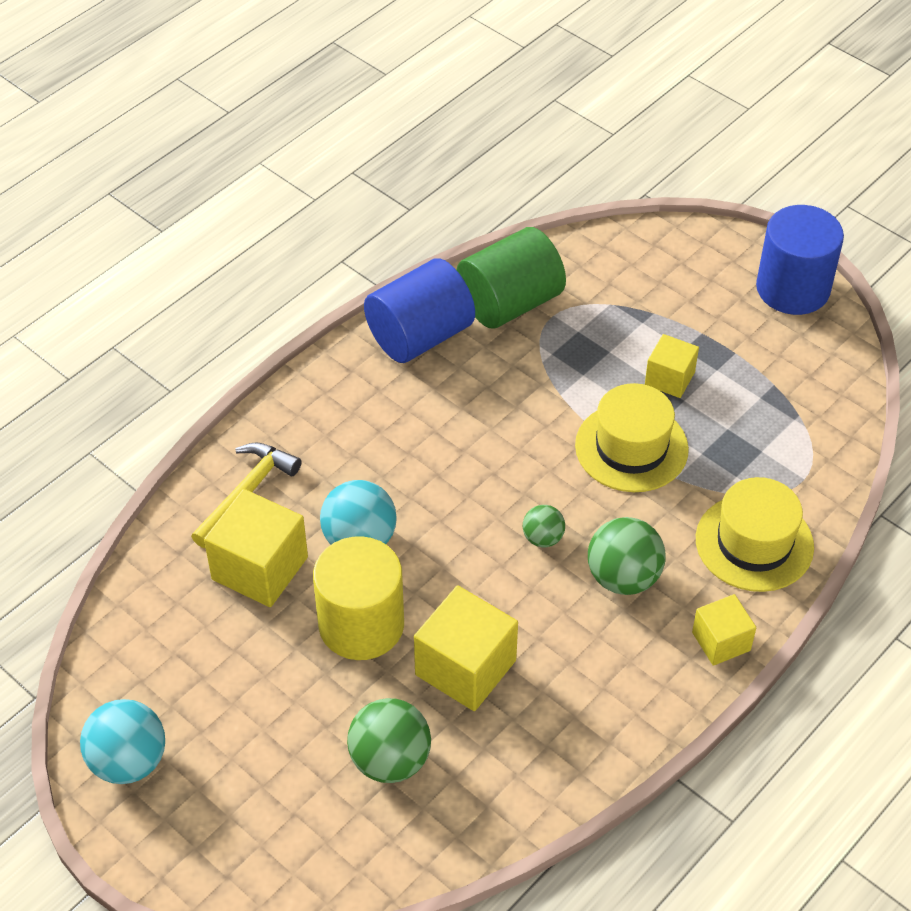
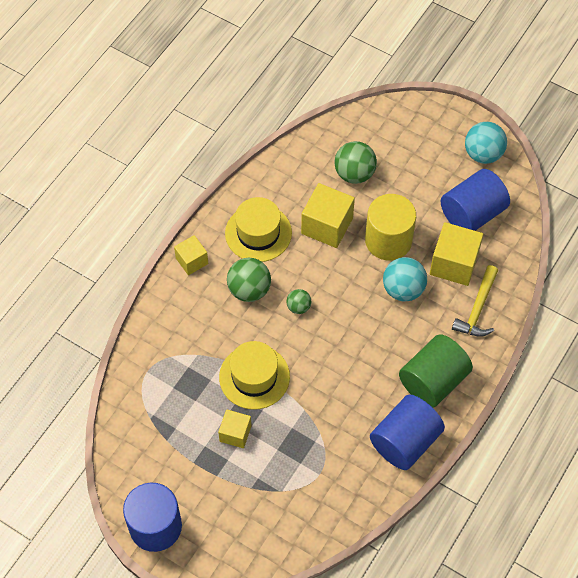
camera: 170 degrees right, 10 degrees up
(195, 649) = (472, 214): none -> blue cylinder
(509, 303) = (351, 480): green cylinder -> green cylinder (433, 381)
(754, 543) = (176, 323): yellow hat -> yellow hat (258, 233)

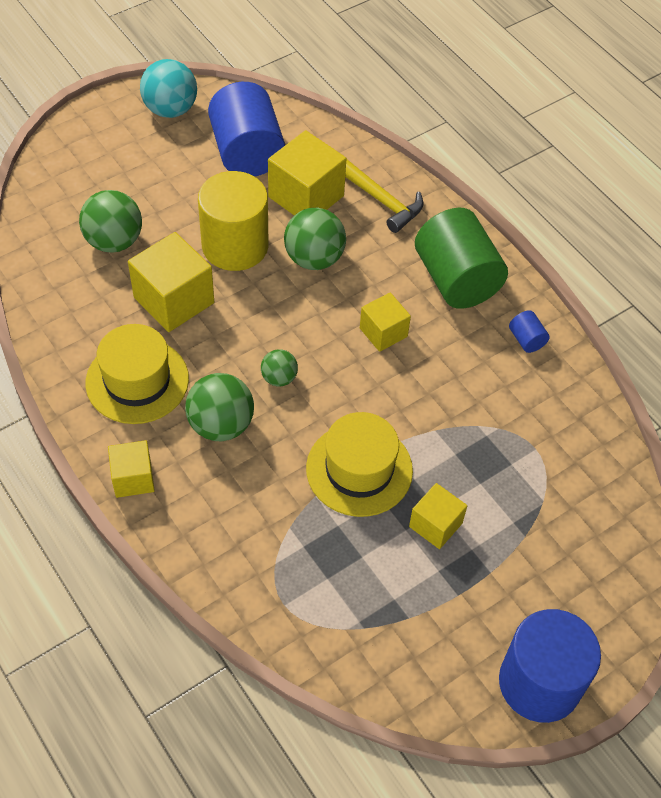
camera: 70 degrees left, 5 degrees down
(365, 352) = (383, 332): none -> yellow cube
(403, 289) = (314, 258): turquoise ball -> green ball
(405, 441) = (526, 340): blue cylinder -> blue cylinder, size x0.41

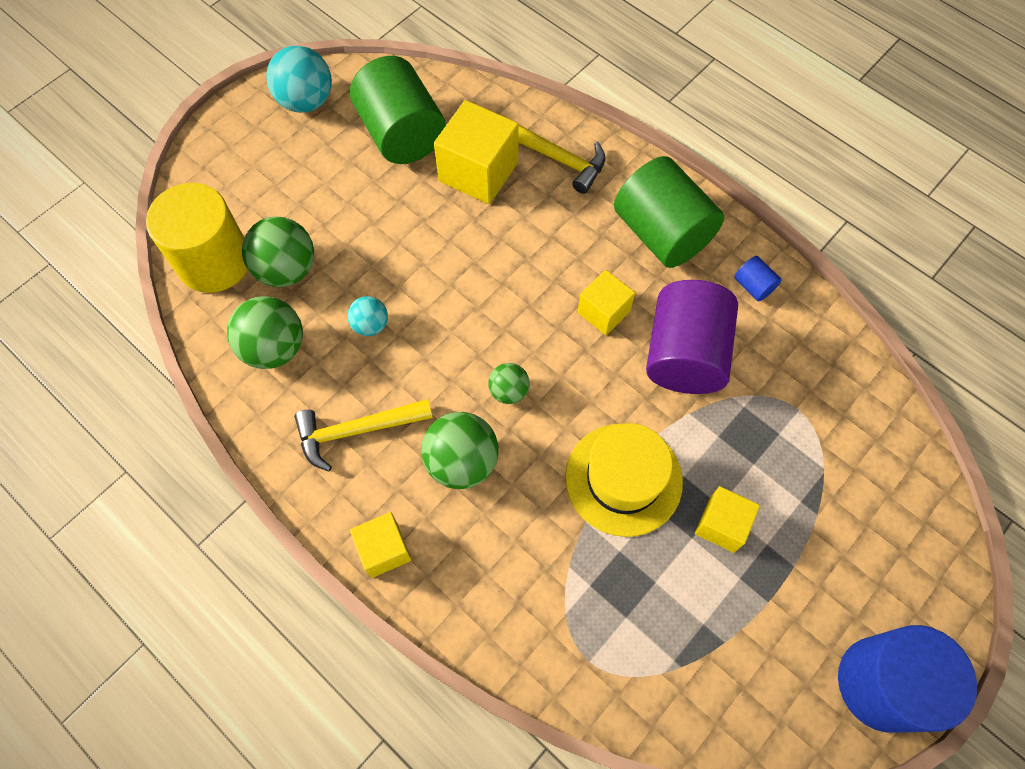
camera: 10 degrees left, 10 degrees up
(137, 381) = (357, 430): yellow hat -> yellow hammer
(174, 300) = (370, 325): yellow cube -> turquoise ball
(235, 246) = (419, 246): yellow cylinder -> yellow cylinder (214, 261)
(247, 152) = (402, 134): blue cylinder -> green cylinder
(314, 258) = (507, 242): green ball -> green ball (274, 348)
(446, 382) = (685, 354): none -> purple cylinder

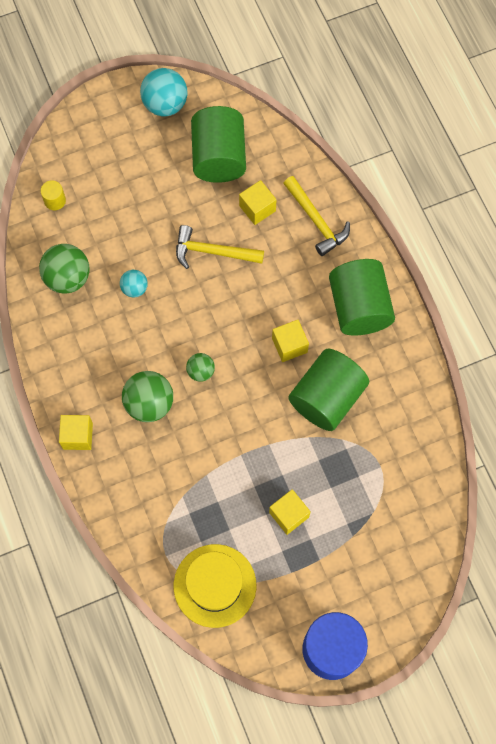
camera: 25 degrees right, 5 degrees up
(214, 261) = (55, 200): yellow cylinder -> yellow cylinder, size x0.41
(286, 270) = (98, 226): green ball -> none
(357, 430) = (94, 355): yellow hammer -> yellow hammer (213, 252)
(478, 172) = (257, 208): yellow cube -> yellow cube, size x0.60
(623, 479) = (243, 459): yellow hat -> yellow hat (215, 585)
(685, 354) = (327, 398): purple cylinder -> green cylinder
(753, 286) = (400, 371): blue cylinder -> none

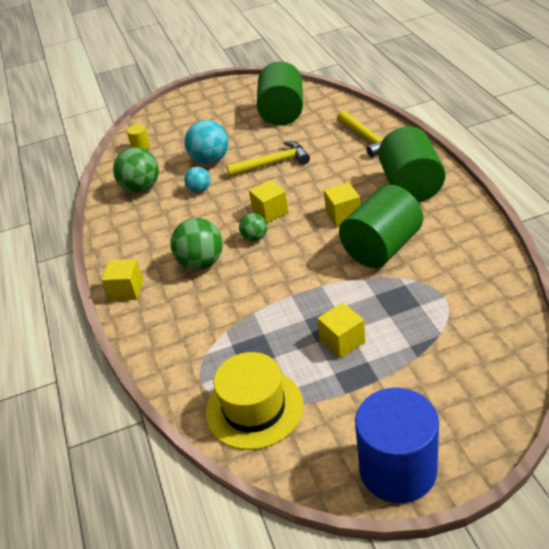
camera: 10 degrees right, 30 degrees down
(165, 104) = (240, 91): turquoise ball -> turquoise ball (210, 160)
(213, 252) = (273, 163): yellow hammer -> yellow hammer turned 150 degrees clockwise
(257, 208) = (314, 136): yellow cube -> yellow cube (270, 212)

